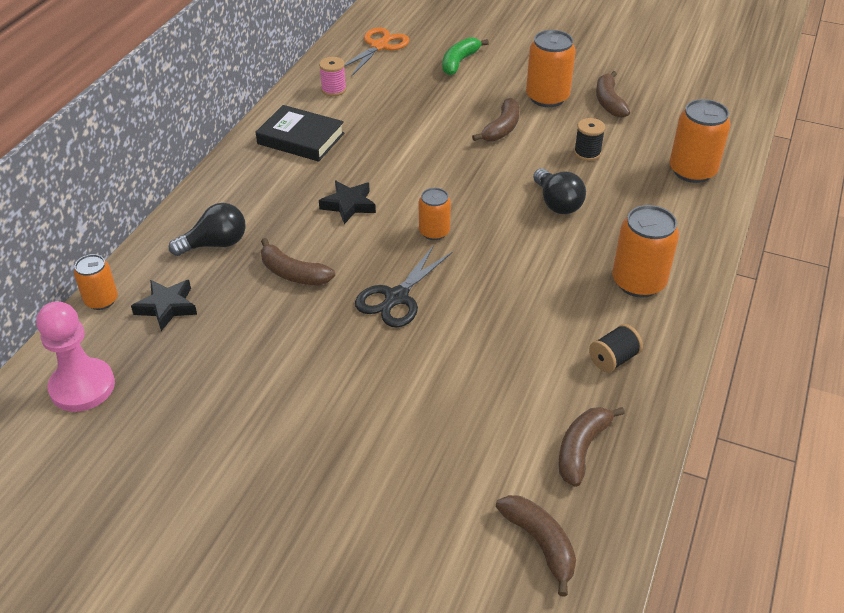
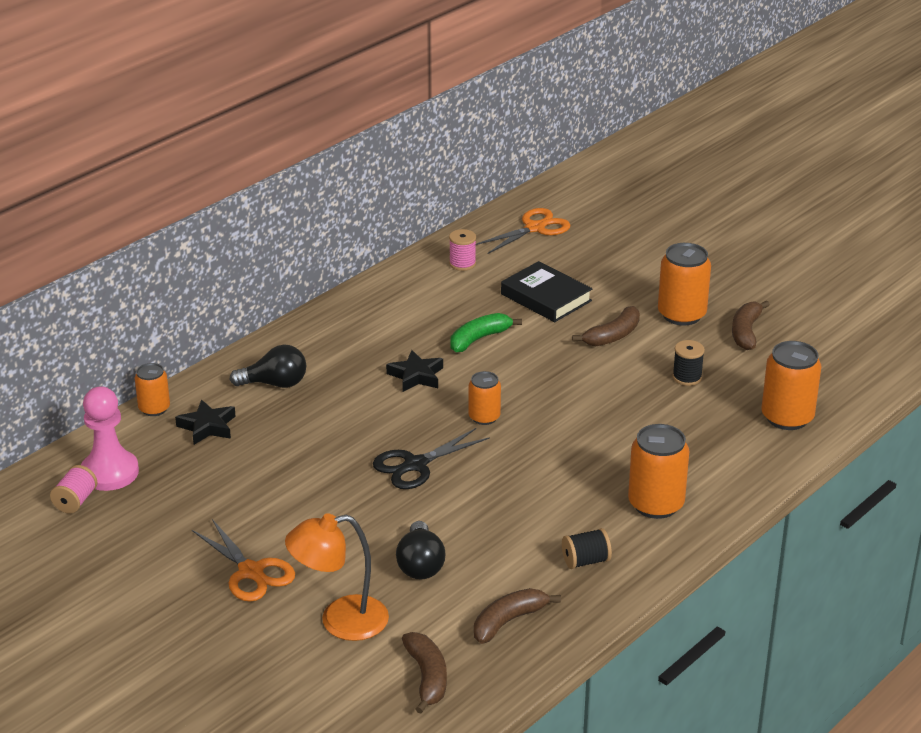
camera: 20 degrees right, 10 degrees down
(57, 432) = (75, 501): none -> pink spool
(290, 466) = (251, 572): none -> orange scissors
(293, 273) = (332, 424): brown banana -> none
(301, 138) = (403, 305): black book -> black book (546, 297)
(414, 500) = (340, 621): none -> orange lamp
(459, 62) = (610, 260): green banana -> green banana (479, 339)
(557, 203) = (623, 417): black light bulb -> black light bulb (420, 565)

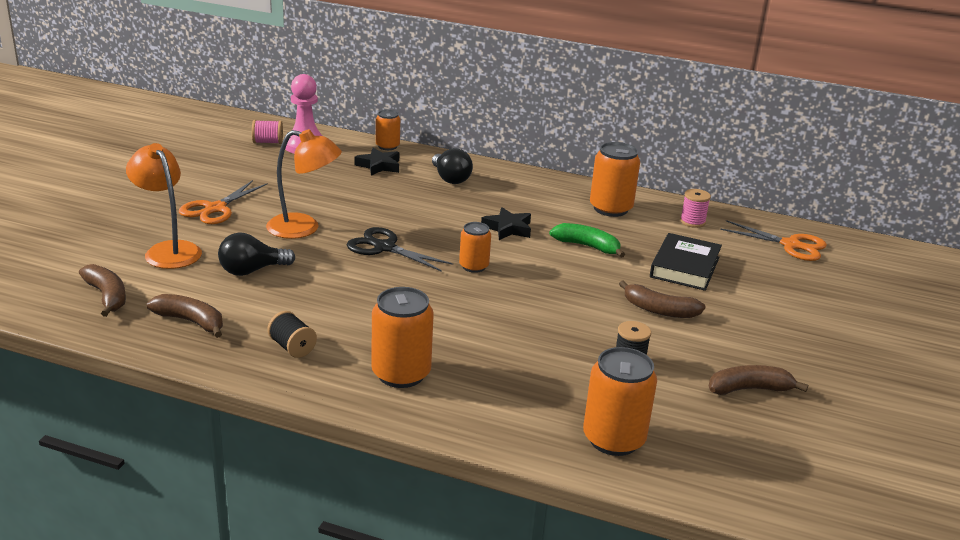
camera: 65 degrees right, 5 degrees down
(340, 512) = (304, 228): none -> orange lamp
(427, 677) = (107, 296): brown banana -> brown banana turned 90 degrees counterclockwise
(681, 314) = (737, 344): orange can -> orange can (610, 208)

